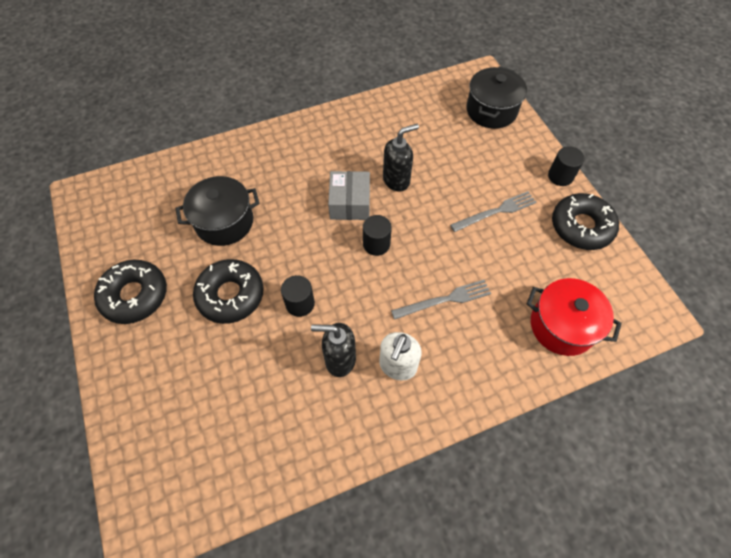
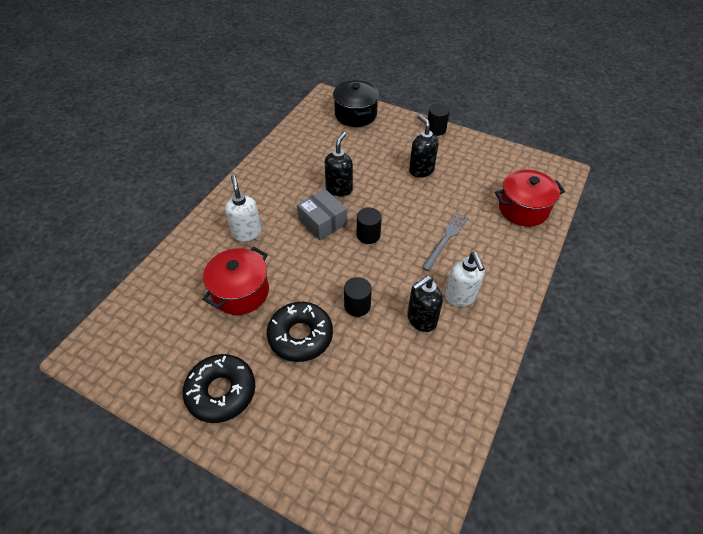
camera: 40 degrees left, 10 degrees down
(224, 222) = (240, 292): black pot -> red pot
(279, 171) = (247, 233): none -> white soap dispenser
(496, 211) = (421, 170): grey fork -> black soap dispenser
(581, 227) = (476, 150): black donut -> none

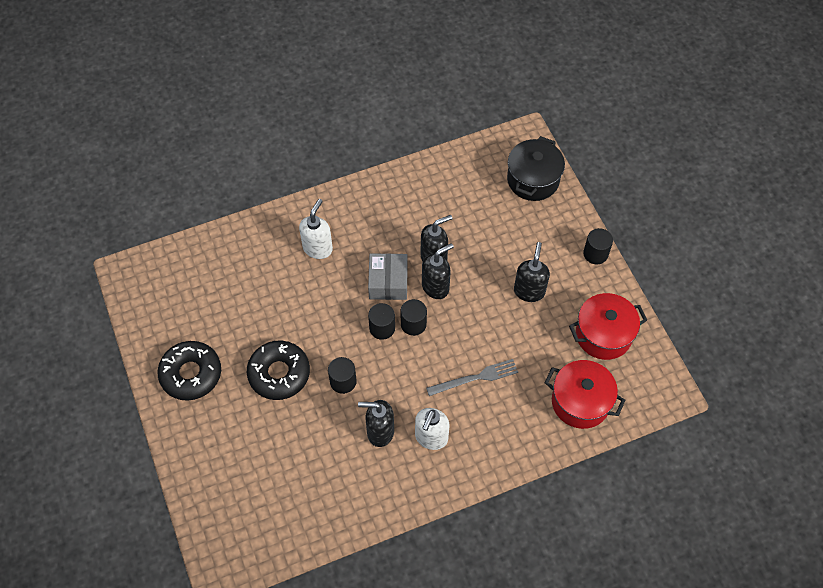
camera: 40 degrees right, 10 degrees up
(240, 292) = (268, 302): red pot -> red pot (603, 335)
(348, 252) = (382, 328): none -> black cylinder
(359, 204) = (436, 287): none -> black soap dispenser

